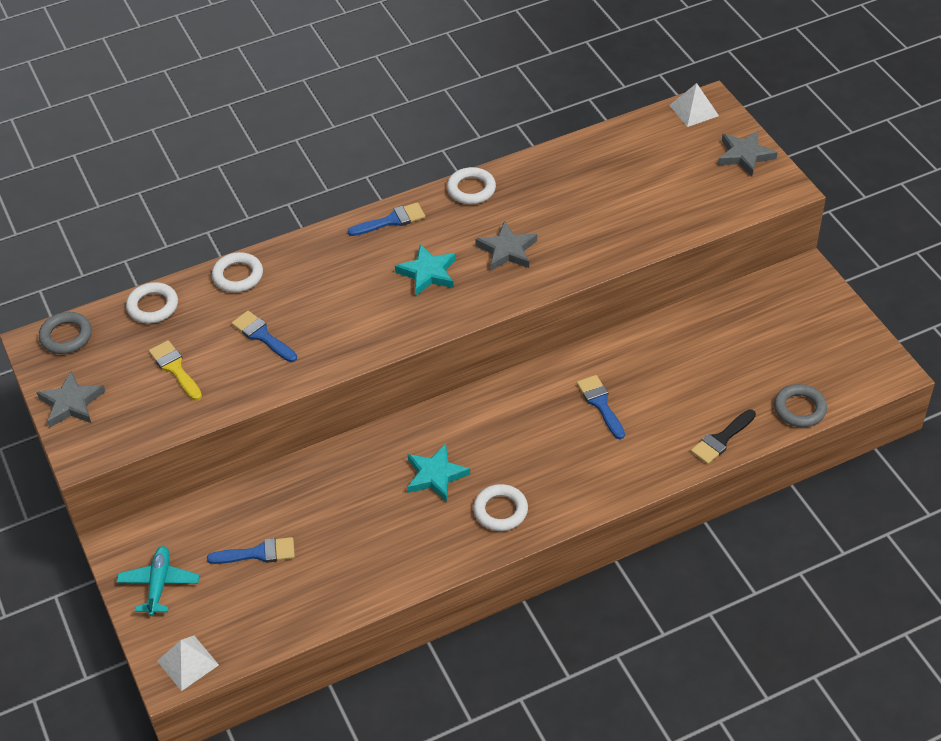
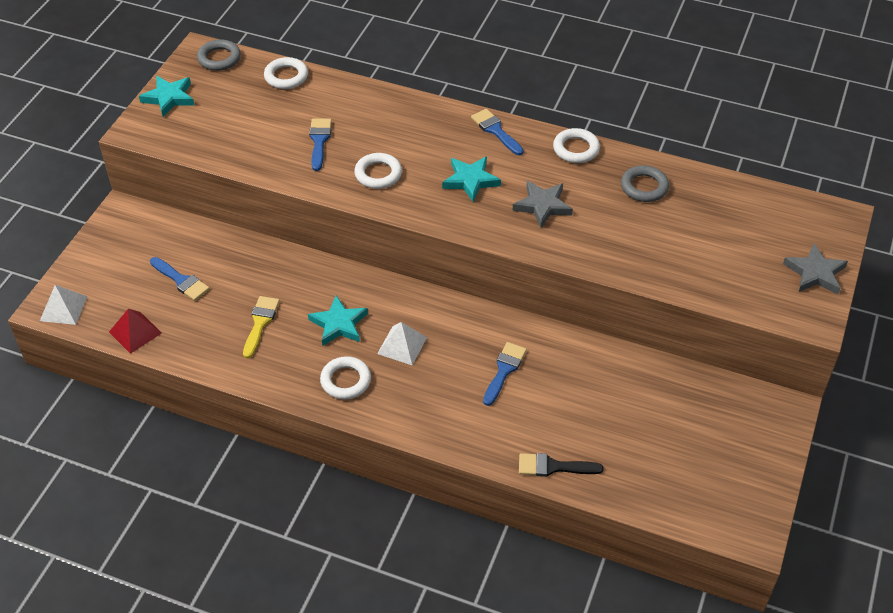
camera: 45 degrees right, 0 degrees up
(71, 403) = (169, 98): grey star -> turquoise star
(159, 584) = (110, 251): turquoise plane -> none
(175, 368) = (247, 121): yellow brush -> yellow brush (260, 323)
(238, 276) = (357, 95): white ring -> white ring (378, 174)
(280, 625) = (135, 332): none -> red pyramid
(392, 220) = (495, 130): blue brush -> blue brush turned 150 degrees counterclockwise
(693, 110) = (820, 213): white pyramid -> white pyramid (402, 345)
(799, 409) = (641, 497): grey ring -> grey ring (644, 187)

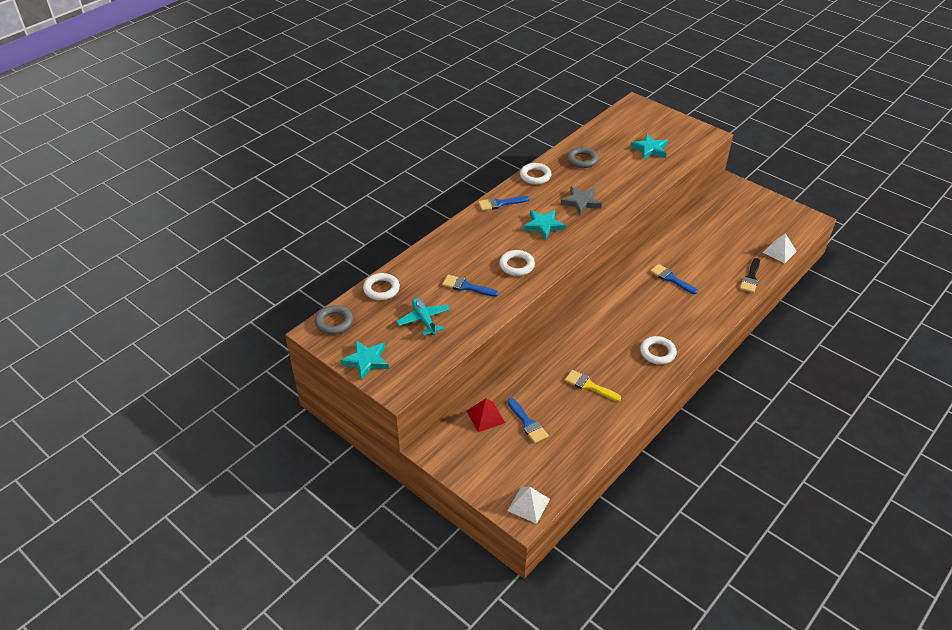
camera: 70 degrees left, 5 degrees down
(135, 332) = (572, 461): red pyramid -> red pyramid (485, 416)
(181, 281) = (528, 423): blue brush -> blue brush turned 90 degrees clockwise
(248, 122) = (424, 320): none -> turquoise plane
(339, 324) = (605, 345): turquoise star -> turquoise star (650, 149)
(402, 345) = (635, 318): white pyramid -> white pyramid (779, 251)
(815, 273) = (675, 124): grey star -> none

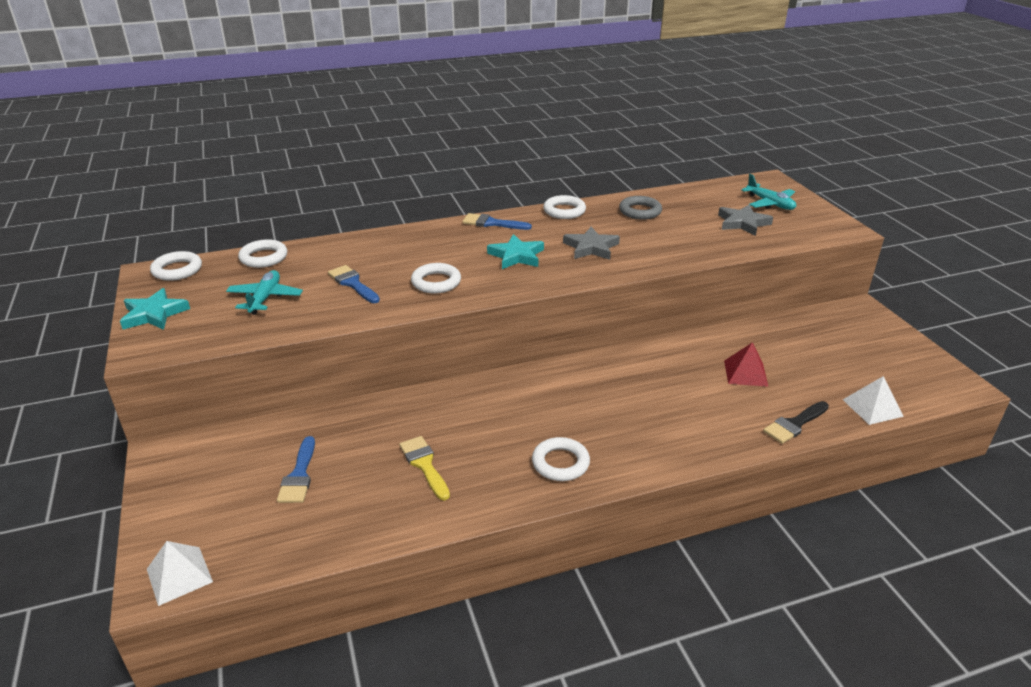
camera: 30 degrees right, 10 degrees down
(334, 322) = (177, 270): grey ring -> white ring
(485, 416) = (261, 446): red pyramid -> red pyramid (745, 373)
(650, 149) = (743, 223): turquoise star -> grey star
(652, 126) = (770, 203): none -> turquoise plane
(671, 278) = (669, 384): blue brush -> none

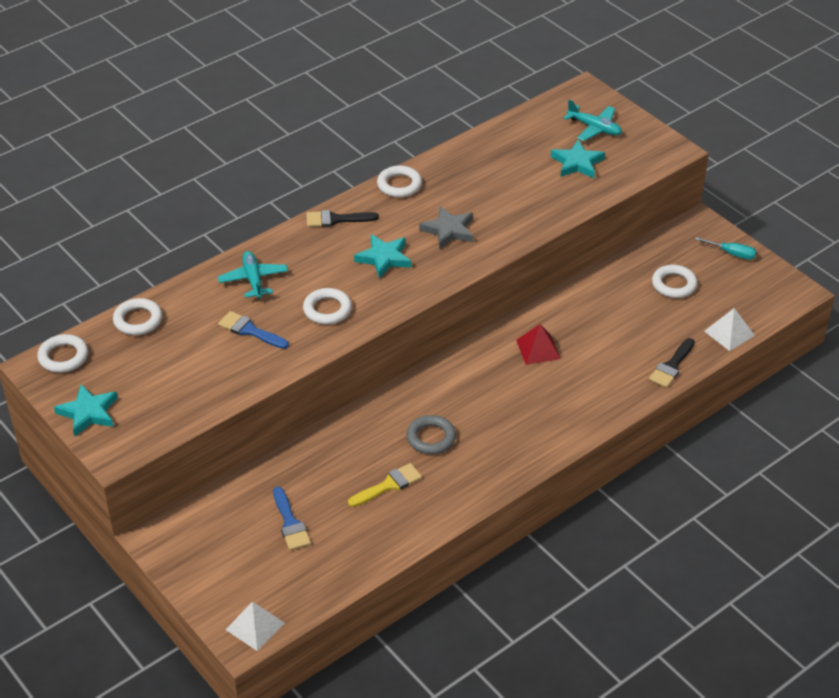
camera: 20 degrees left, 10 degrees up
(265, 298) = (179, 368): turquoise plane -> turquoise plane (253, 280)
(424, 464) = (389, 485): yellow brush -> yellow brush turned 105 degrees clockwise
(492, 223) = (336, 219): blue brush -> black brush
(560, 463) = (499, 453): white ring -> white ring (674, 284)
(640, 211) = (474, 168): grey ring -> grey ring (431, 438)
(743, 223) = (577, 163): grey star -> turquoise star
(745, 373) = (618, 324): red pyramid -> red pyramid (538, 349)
(892, 339) = (732, 254): none -> turquoise screwdriver

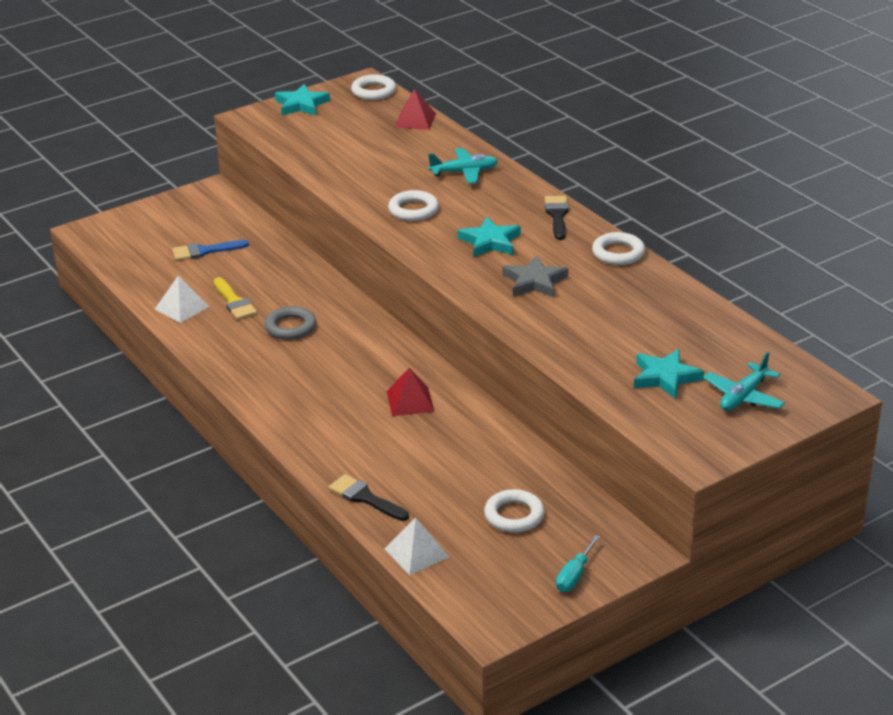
camera: 95 degrees right, 10 degrees down
(138, 320) = (415, 120): white ring -> red pyramid
(250, 330) = (390, 171): blue brush -> none
(255, 626) = (97, 236): white pyramid -> white pyramid (182, 307)

